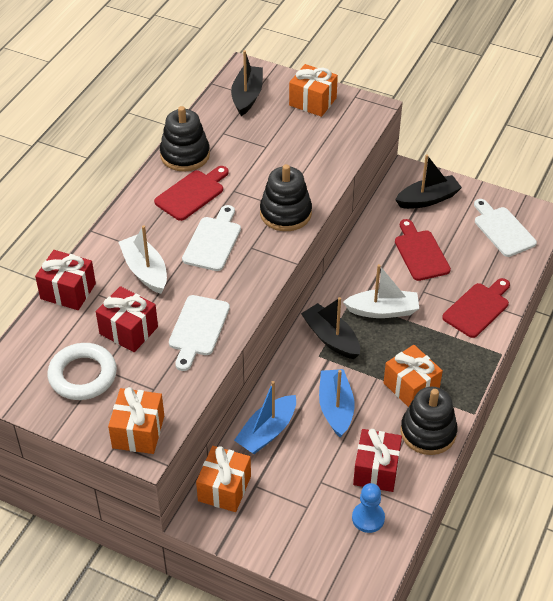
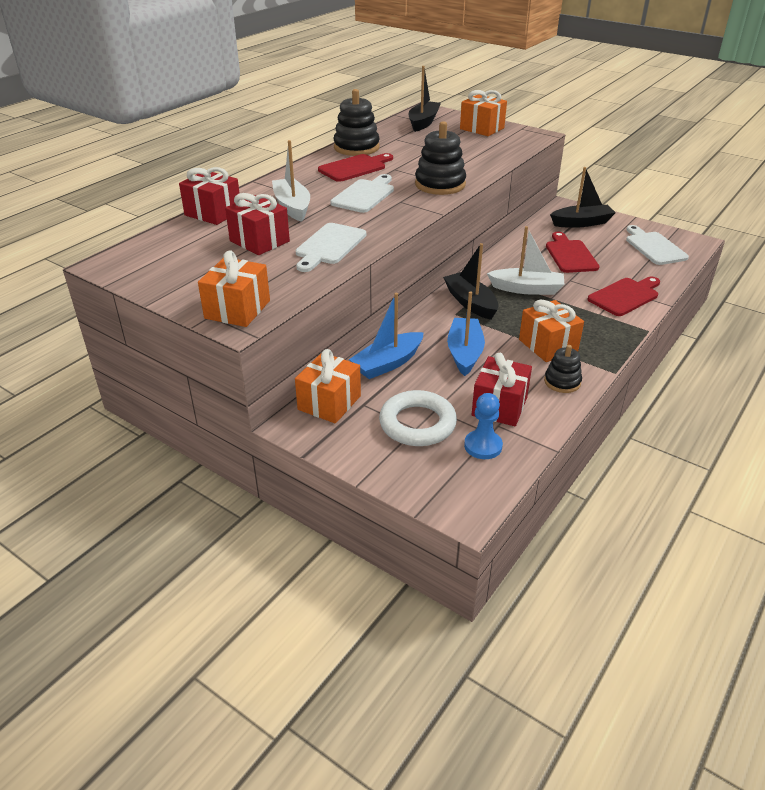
camera: 10 degrees right, 10 degrees down
(83, 375) = (199, 266): white ring -> white ring (417, 423)
(428, 432) = (562, 382): black stacking toy -> black stacking toy, size x0.59

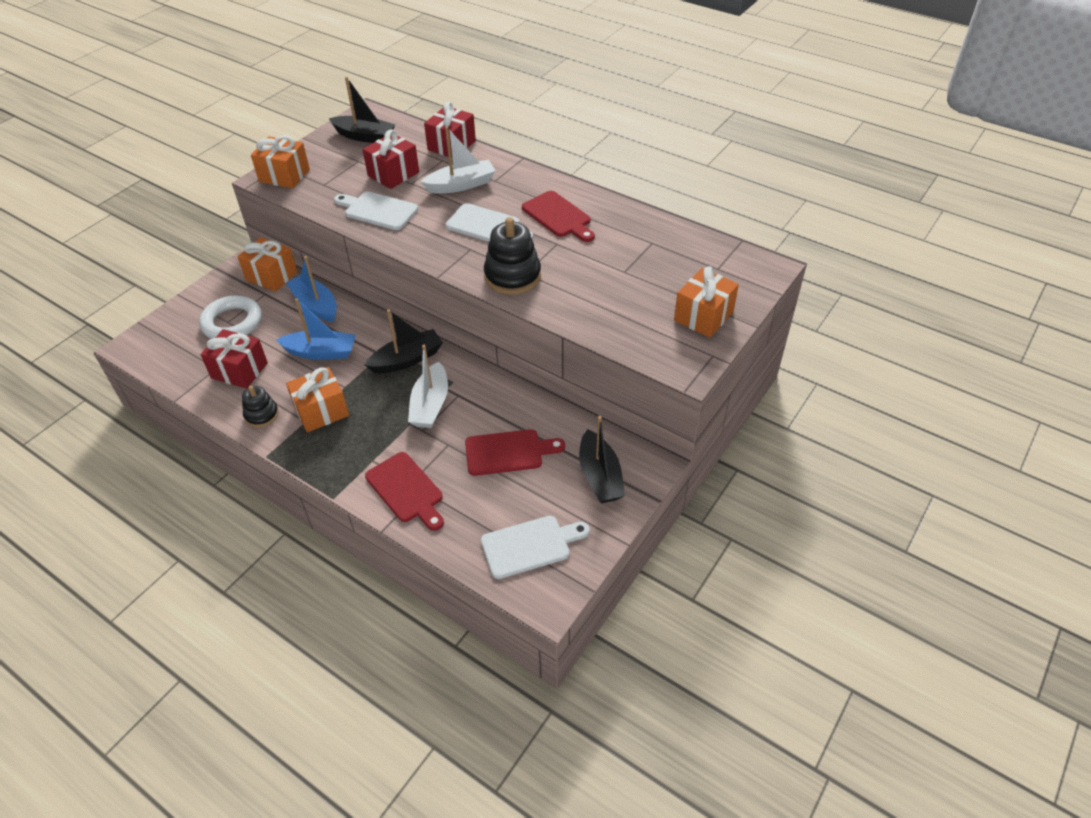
camera: 90 degrees right, 10 degrees up
(356, 147) = (619, 215): black stacking toy -> none
(423, 122) = (716, 264): black boat -> black boat (364, 136)
(483, 446) = (194, 358): blue pawn -> none

